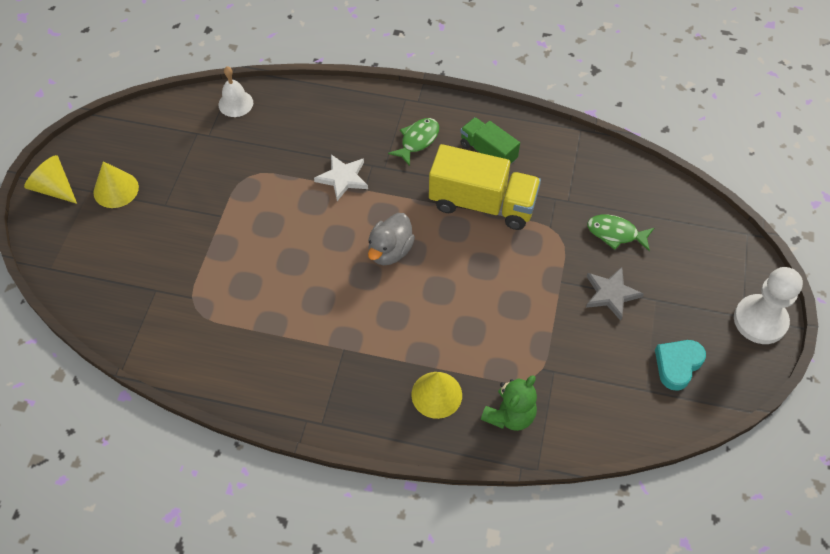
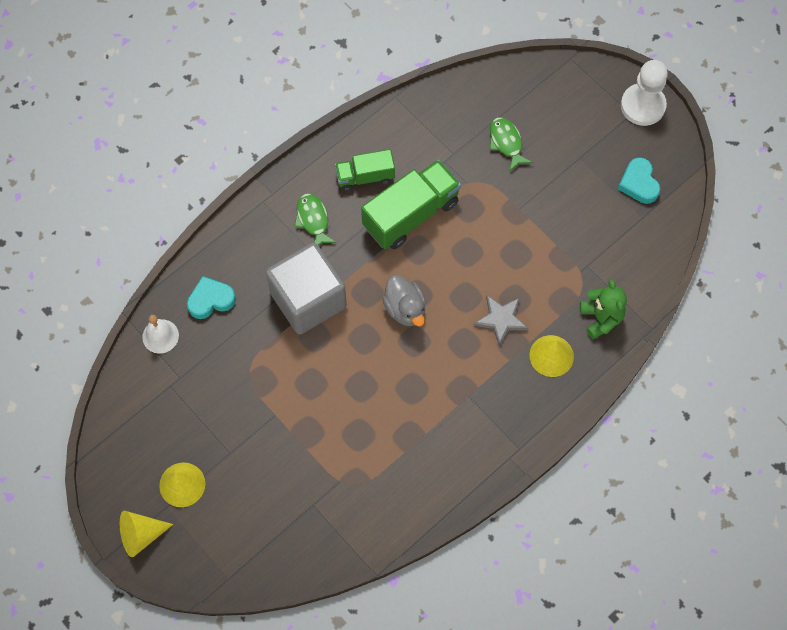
camera: 55 degrees left, 10 degrees up
(291, 116) = (211, 300): none -> turquoise heart
(343, 178) = (308, 300): white star -> grey cube
(482, 203) = (411, 214): yellow truck -> green truck
(611, 294) = (554, 183): grey star -> grey star (501, 319)
(615, 233) = (506, 143): green fish -> green fish turned 105 degrees clockwise

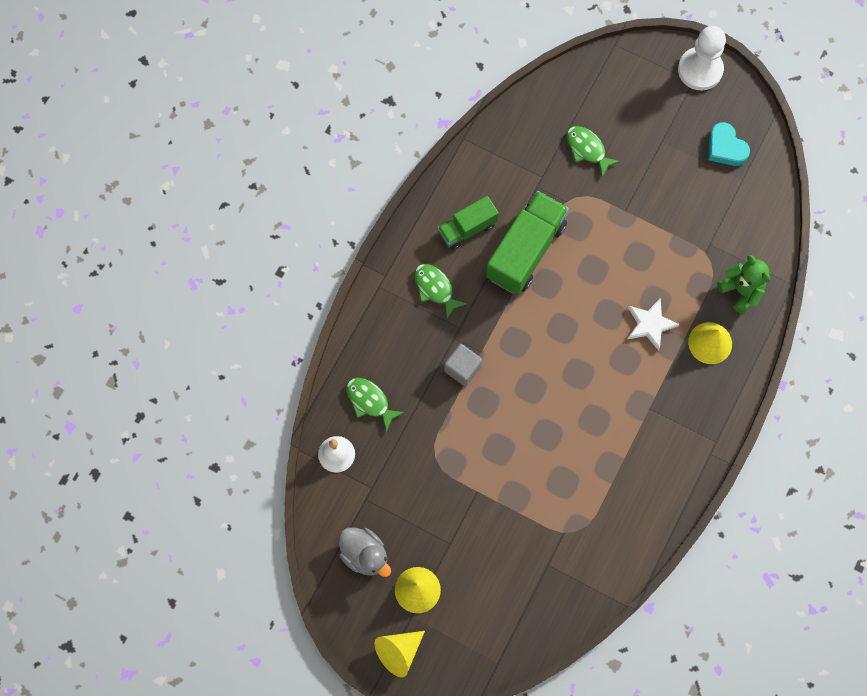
camera: 20 degrees left, 5 degrees up
(211, 300) = (370, 401): turquoise heart -> green fish
(308, 300) = (462, 368): grey cube -> grey cube, size x0.48
(405, 309) = (557, 345): grey duck -> grey duck (365, 554)
(501, 319) = (650, 324): grey star -> white star

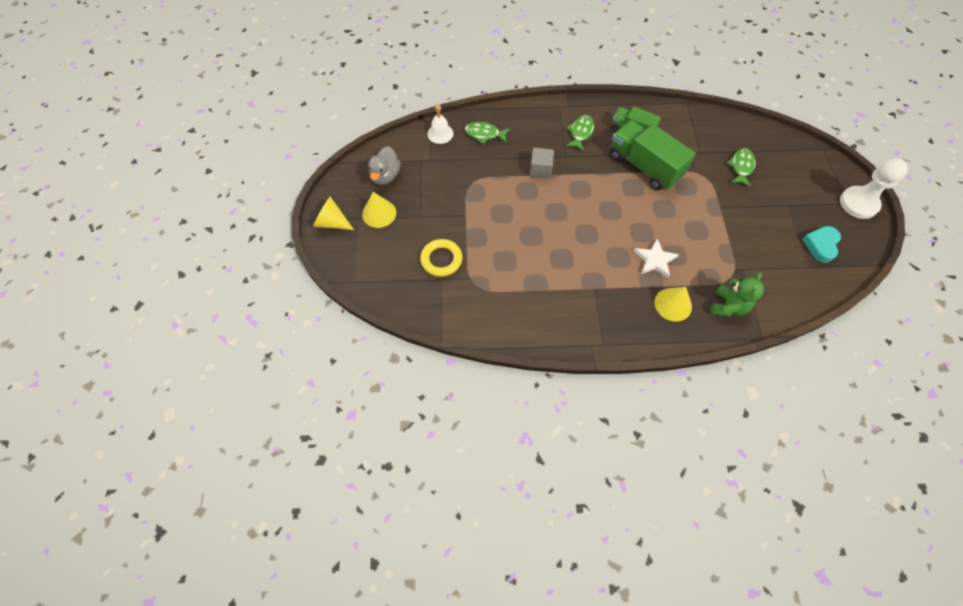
camera: 60 degrees right, 10 degrees down
(370, 401) = (484, 134): green fish -> green fish turned 90 degrees counterclockwise
(523, 551) = (441, 259): none -> yellow ring
(525, 251) = (644, 166): green truck -> green truck turned 135 degrees counterclockwise

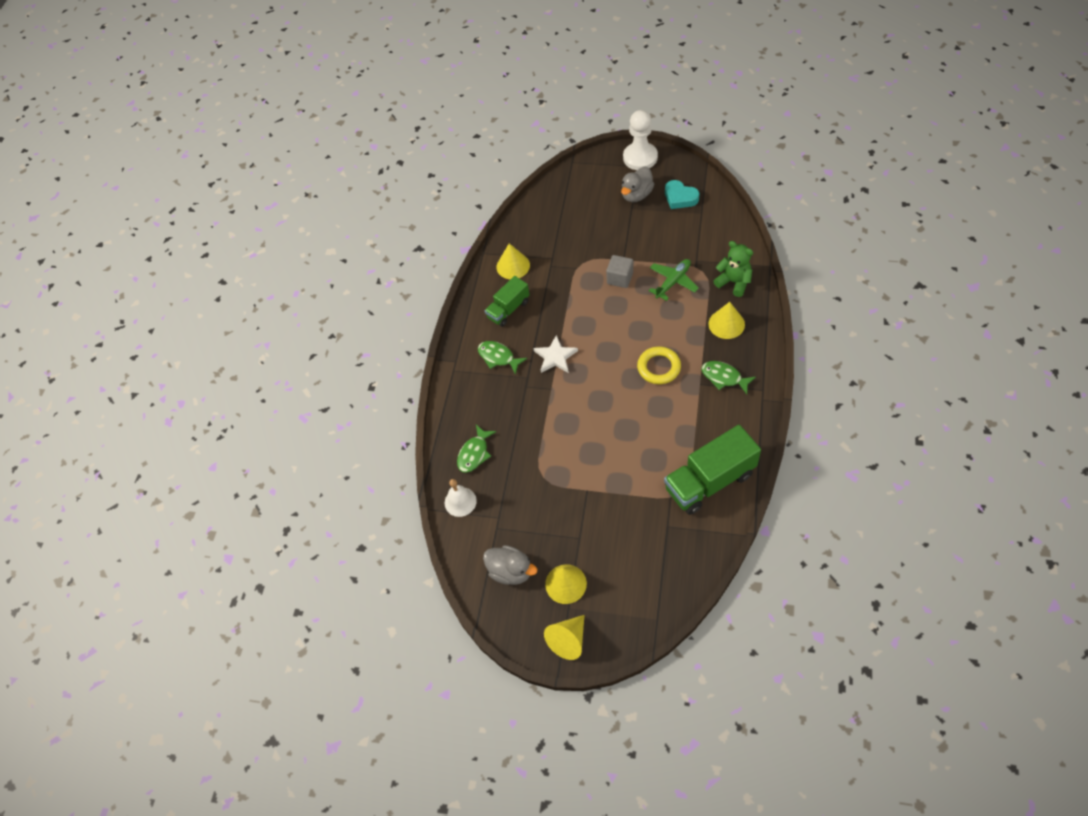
camera: 70 degrees left, 5 degrees down
(441, 259) = (642, 522): yellow ring -> yellow ring (659, 367)
(540, 170) = (541, 405): grey cube -> grey cube (620, 278)
(644, 166) = (559, 309): green truck -> green truck (709, 481)
(655, 260) = (675, 327): white star -> white star (555, 357)
(680, 125) = (513, 266): none -> yellow cone
(708, 252) = (673, 282): none -> green plane
(741, 167) = (579, 230): green fish -> green fish (724, 377)
(806, 207) = (636, 195): none -> grey duck

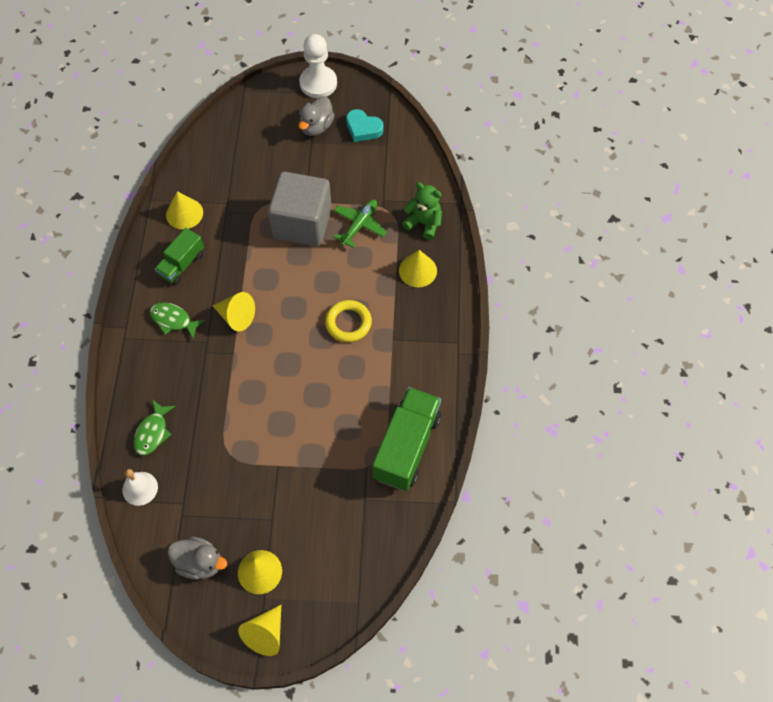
camera: 15 degrees left, 5 degrees up
(555, 357) = (236, 316): white star -> yellow cone
(620, 278) = (302, 223): grey cube -> grey cube, size x2.10
(709, 481) = (407, 447): green truck -> green truck turned 150 degrees clockwise
(724, 377) = (417, 330): green fish -> none

